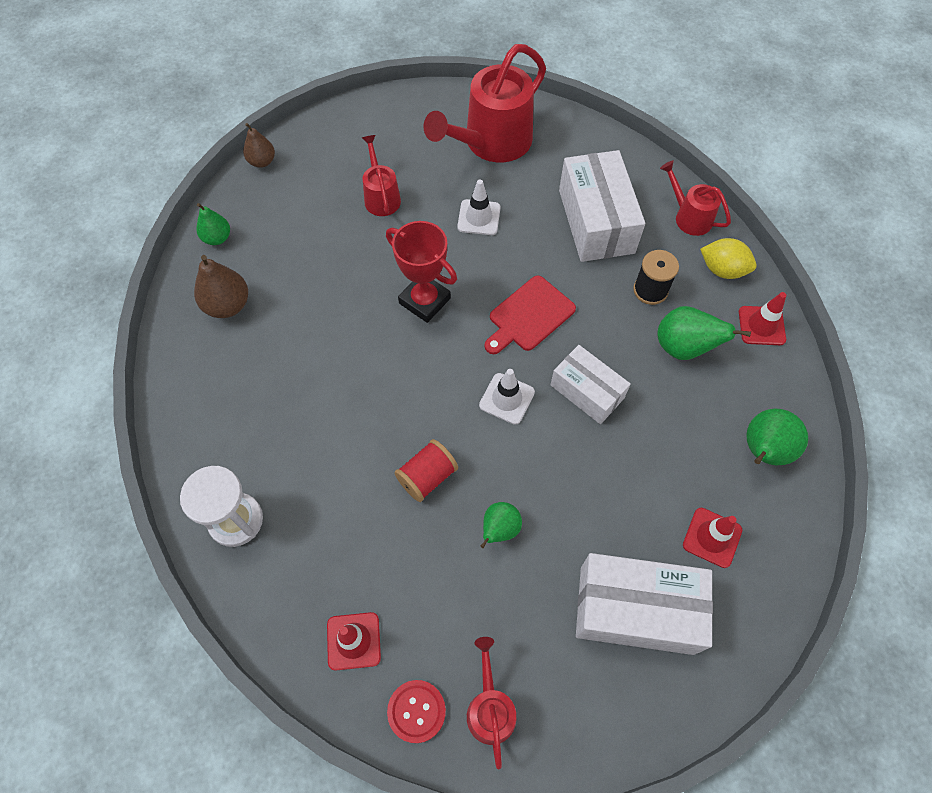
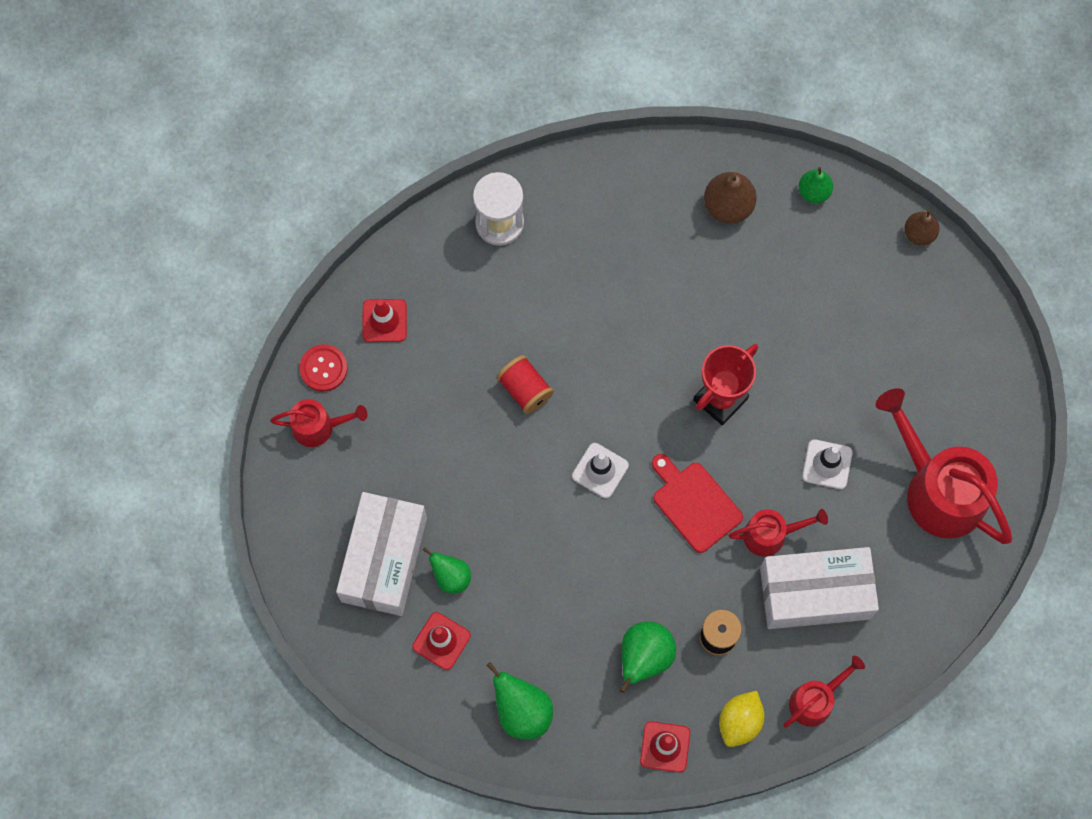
camera: 95 degrees right, 10 degrees up
(381, 196) = (862, 361): red watering can -> red watering can (771, 534)
(499, 529) = (468, 450): green pear -> green pear (451, 576)
(587, 391) = (601, 549): white box -> none

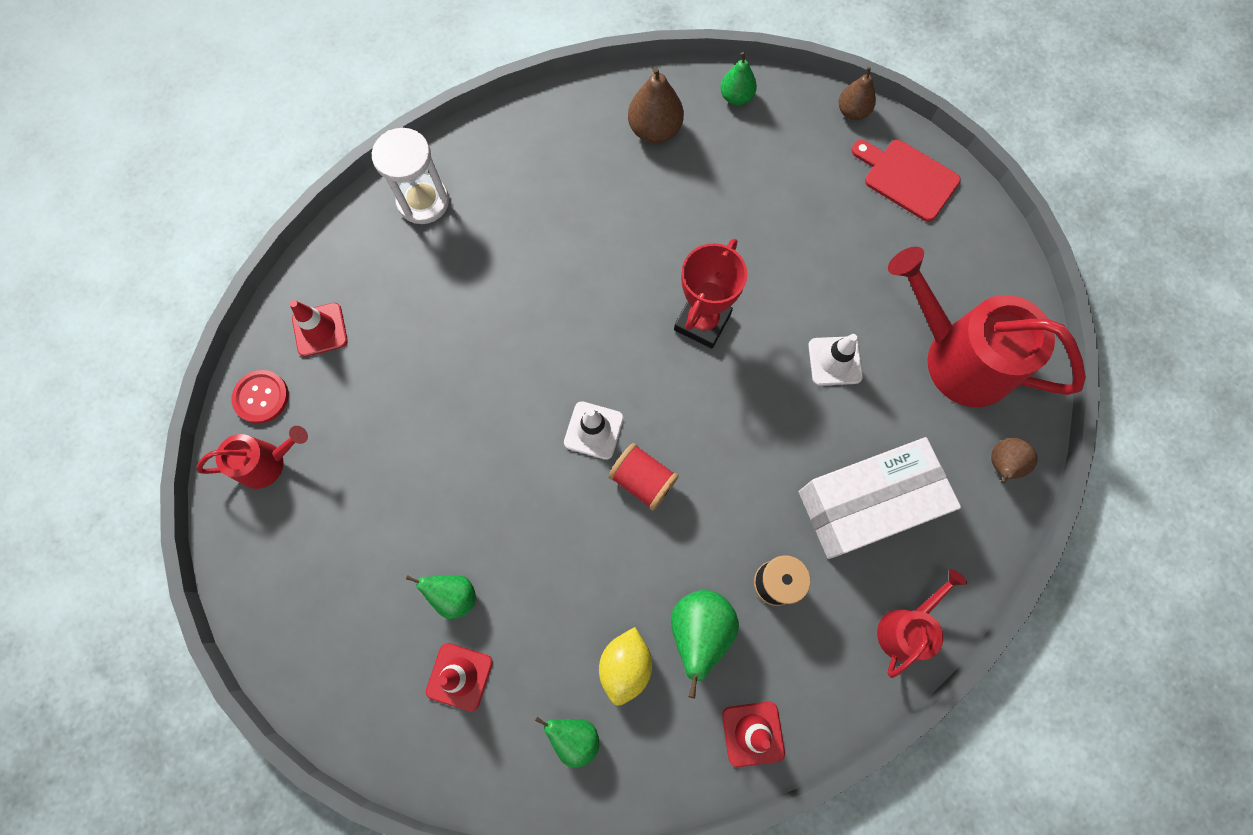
camera: 15 degrees left, 0 degrees up
(384, 559) = (372, 596): white box -> none
(522, 711) = (574, 736): green pear -> green pear, size x0.66
(525, 389) = (490, 364): red spool -> red spool (643, 480)
(694, 503) = (706, 440): red cutting board -> red cutting board (907, 178)
(740, 721) = (829, 677): yellow lemon -> yellow lemon (625, 665)
(771, 534) = (799, 452): red watering can -> none
(942, 591) = (1001, 465): none -> brown pear

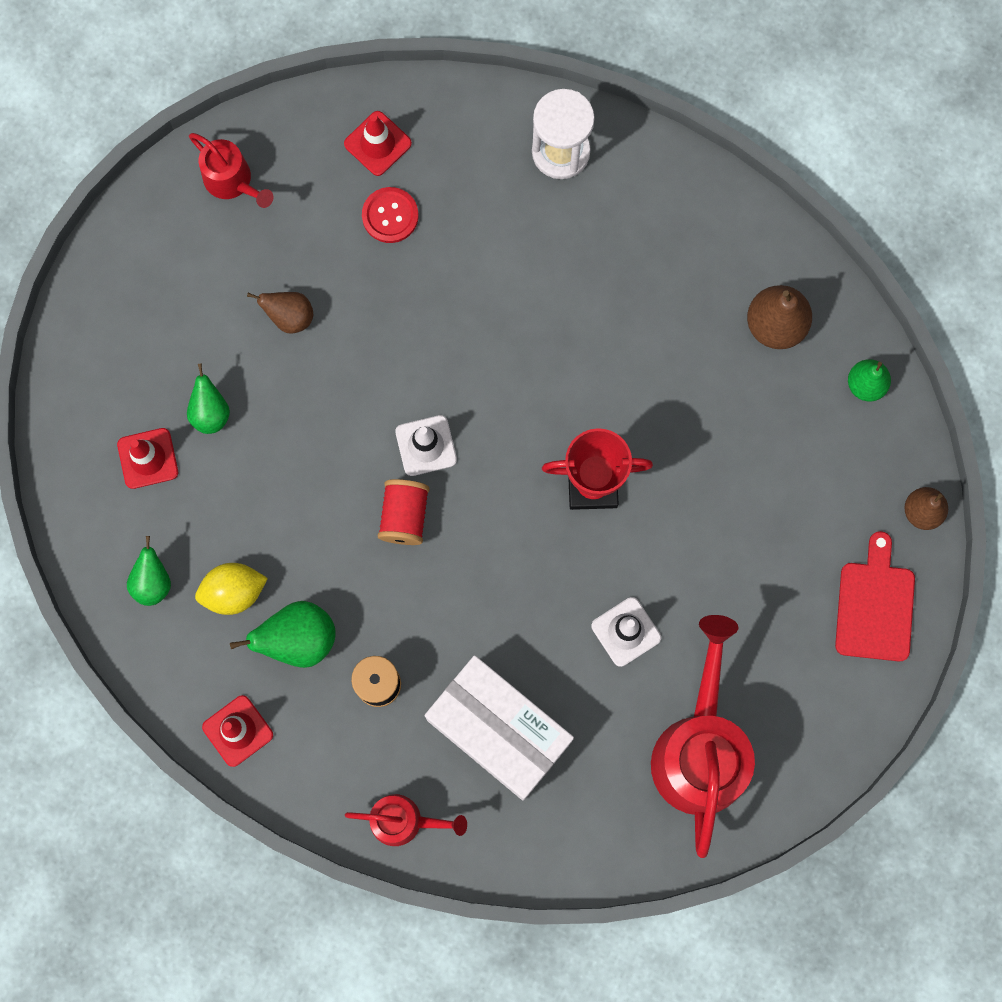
camera: 60 degrees right, 5 degrees up
(261, 397) = (286, 136): red button -> red button (390, 216)
(1001, 465) = (611, 840): brown pear -> brown pear (290, 317)

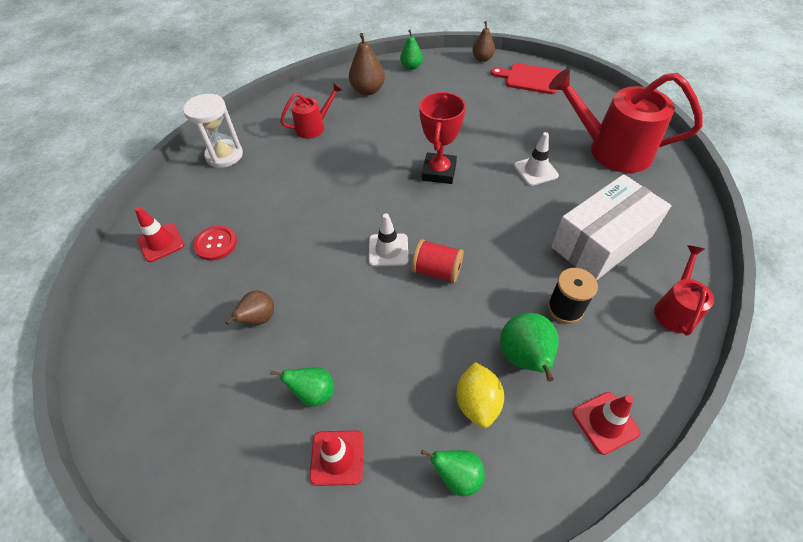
camera: 75 degrees left, 25 degrees down
(232, 181) = (130, 340): red watering can -> red watering can (314, 127)

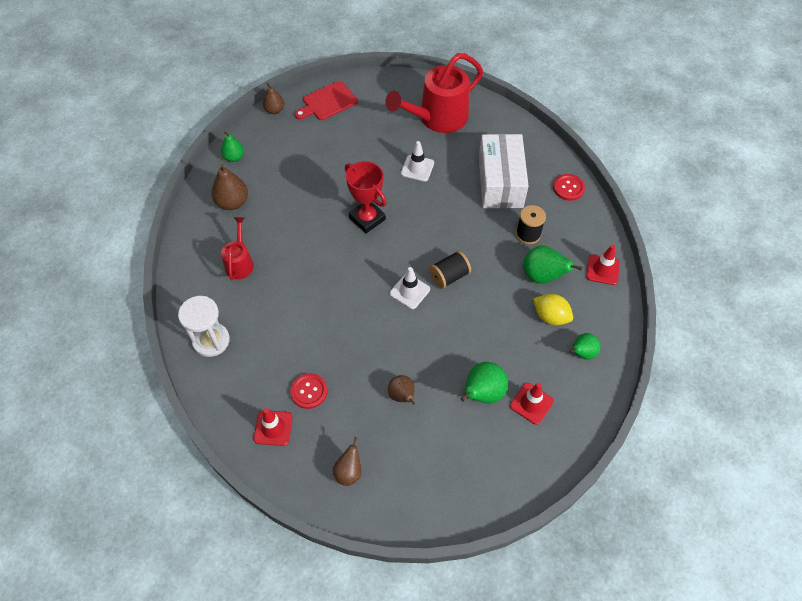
camera: 55 degrees left, 5 degrees up
(142, 327) = (349, 472): none -> brown pear
(314, 393) = (482, 393): green pear -> green pear, size x1.52
(437, 271) = (449, 276): red spool -> black spool
(675, 309) = (568, 188): red watering can -> red button

